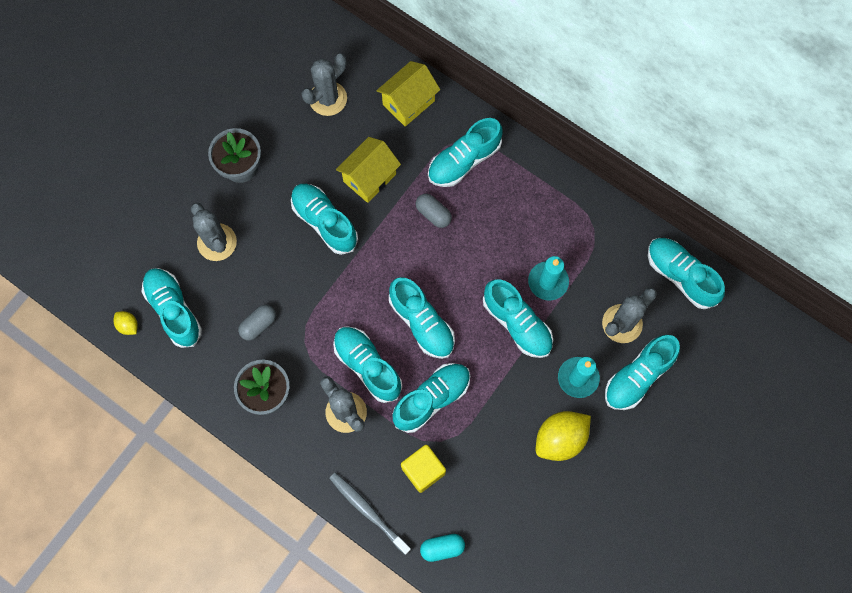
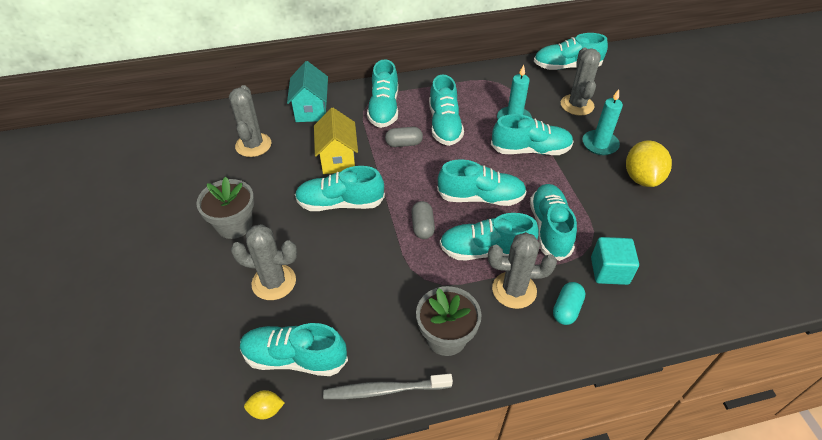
camera: 50 degrees left, 25 degrees down
(258, 325) = (377, 301): grey capsule -> grey capsule (422, 226)
(368, 511) = (621, 333): grey toothbrush -> grey toothbrush (384, 390)
(408, 102) = (311, 110): yellow house -> turquoise house
(423, 470) = (609, 271): yellow cube -> turquoise cube
(442, 548) = (692, 301): turquoise capsule -> turquoise capsule (566, 309)
(638, 376) = (622, 118): turquoise shoe -> turquoise shoe (444, 125)

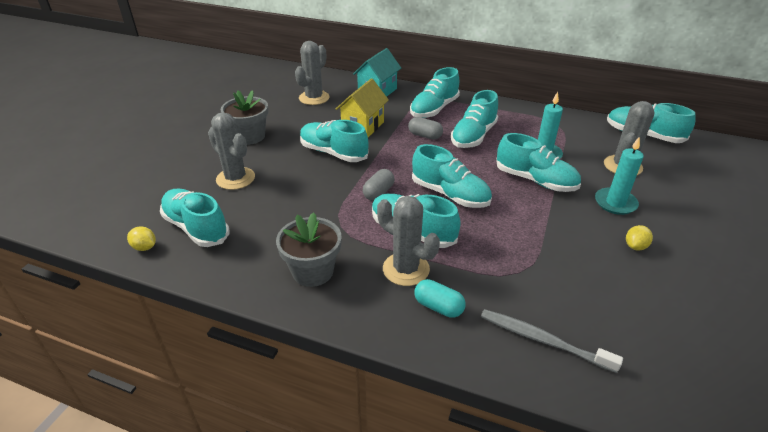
camera: 35 degrees right, 10 degrees down
(384, 390) = (229, 279): grey toothbrush -> grey toothbrush (542, 340)
(549, 228) = (490, 242): turquoise shoe -> none
(566, 309) = (438, 307): turquoise capsule -> turquoise capsule turned 60 degrees clockwise
(609, 271) = (515, 300): turquoise cube -> none
(641, 178) = (635, 246): yellow lemon -> yellow lemon, size x0.48

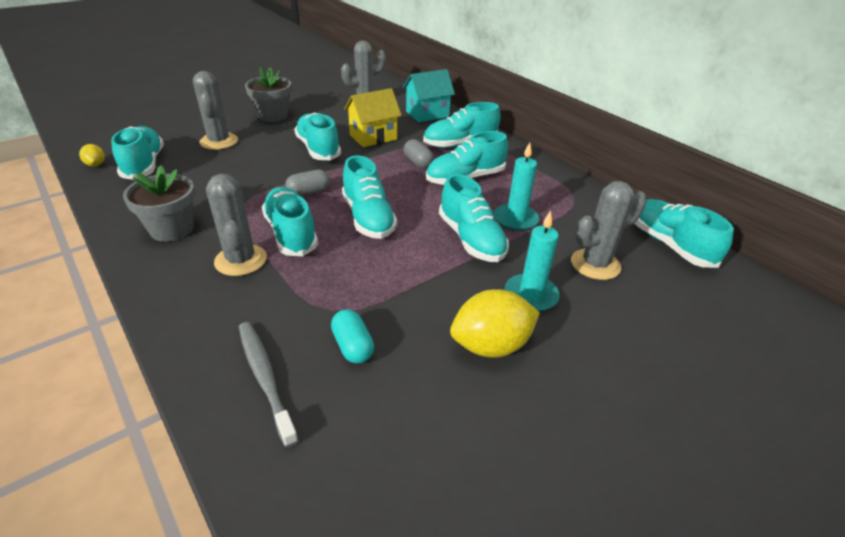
camera: 30 degrees right, 0 degrees up
(438, 307) = (221, 302): turquoise capsule -> turquoise capsule (352, 346)
(635, 246) = (491, 345): yellow lemon -> yellow lemon, size x2.07

